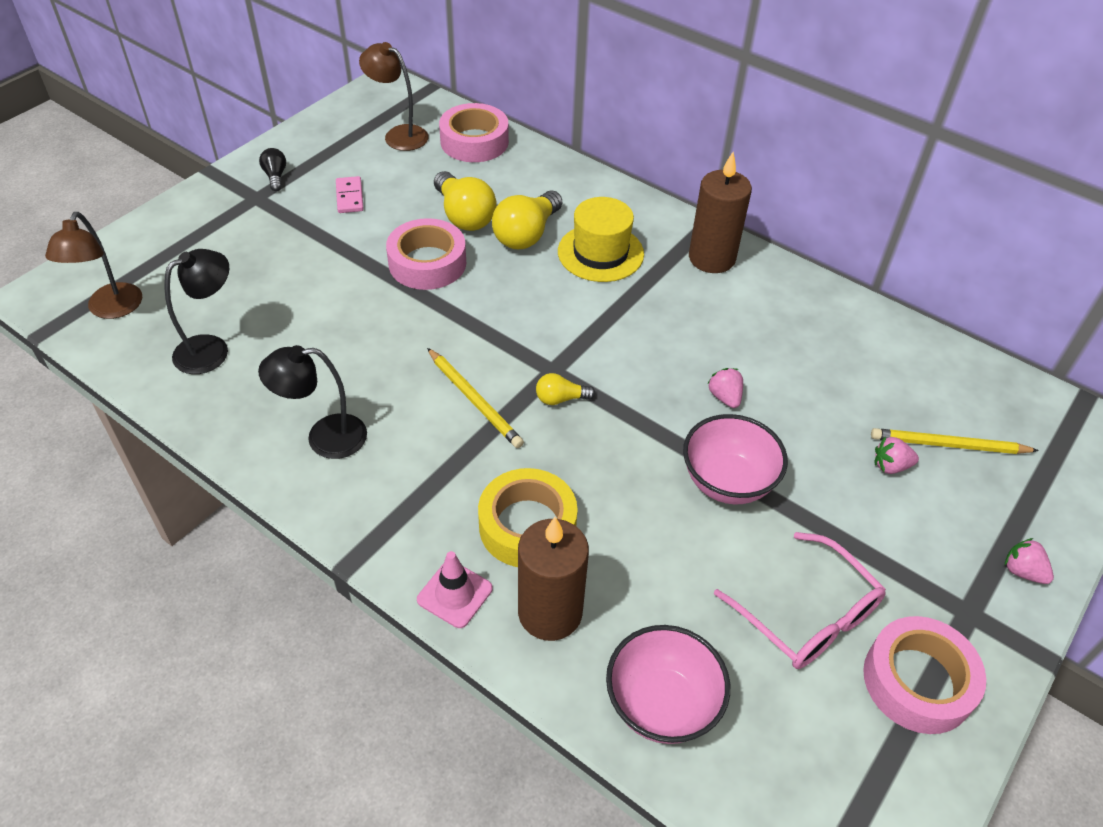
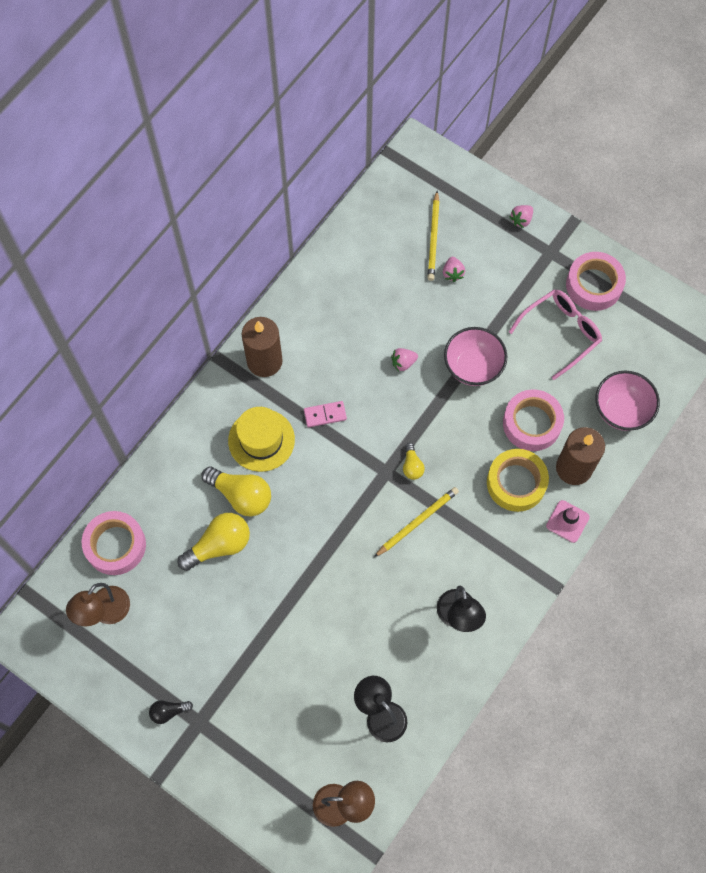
camera: 90 degrees left, 20 degrees up
(349, 197) = (196, 642): pink domino -> pink domino (325, 415)
(427, 263) = (278, 568): pink tape -> pink tape (532, 423)

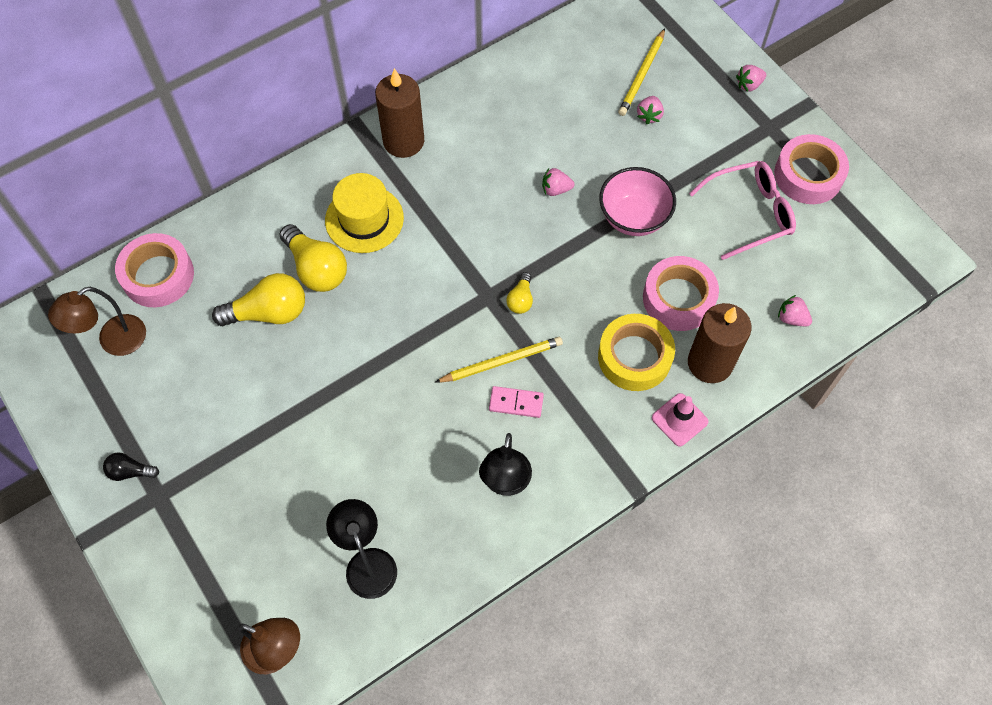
camera: 20 degrees right, 5 degrees down
(325, 415) = (445, 215): pink domino -> pink domino (516, 403)
(621, 410) = (791, 318): pink bowl -> pink strawberry

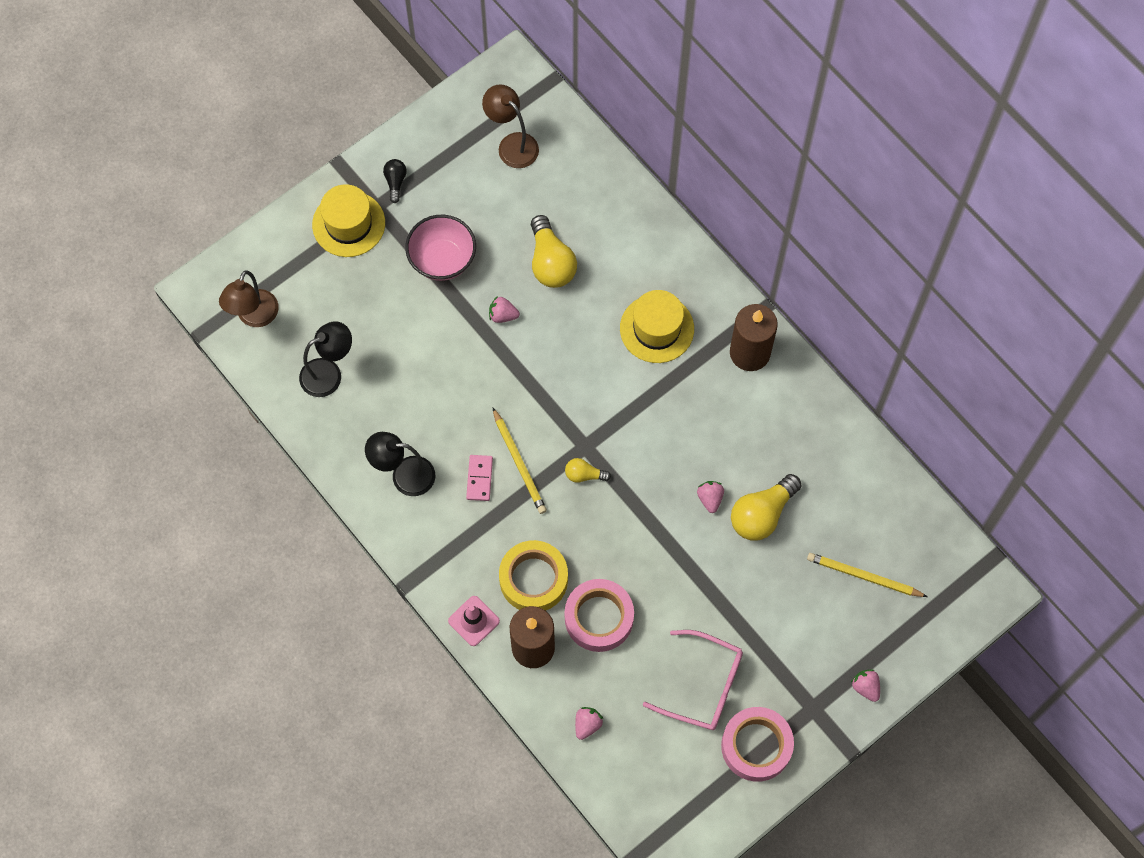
camera: 85 degrees right, 5 degrees up
(158, 275) = (579, 166): pink tape -> none
(174, 529) = (348, 224): none -> yellow hat
(316, 268) = (599, 295): yellow light bulb -> yellow light bulb (762, 514)
(633, 217) = (685, 573): pink bowl -> pink bowl (442, 260)
(649, 116) = (811, 585): pink strawberry -> pink strawberry (503, 315)
(749, 214) = (702, 685): pink glasses -> pink glasses turned 45 degrees counterclockwise

